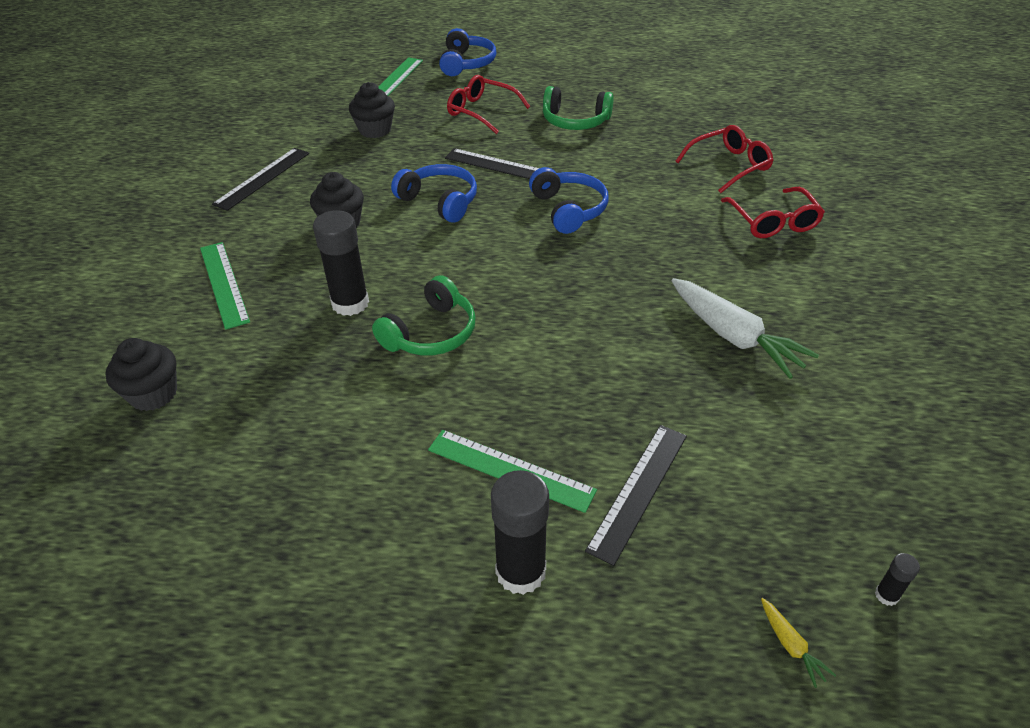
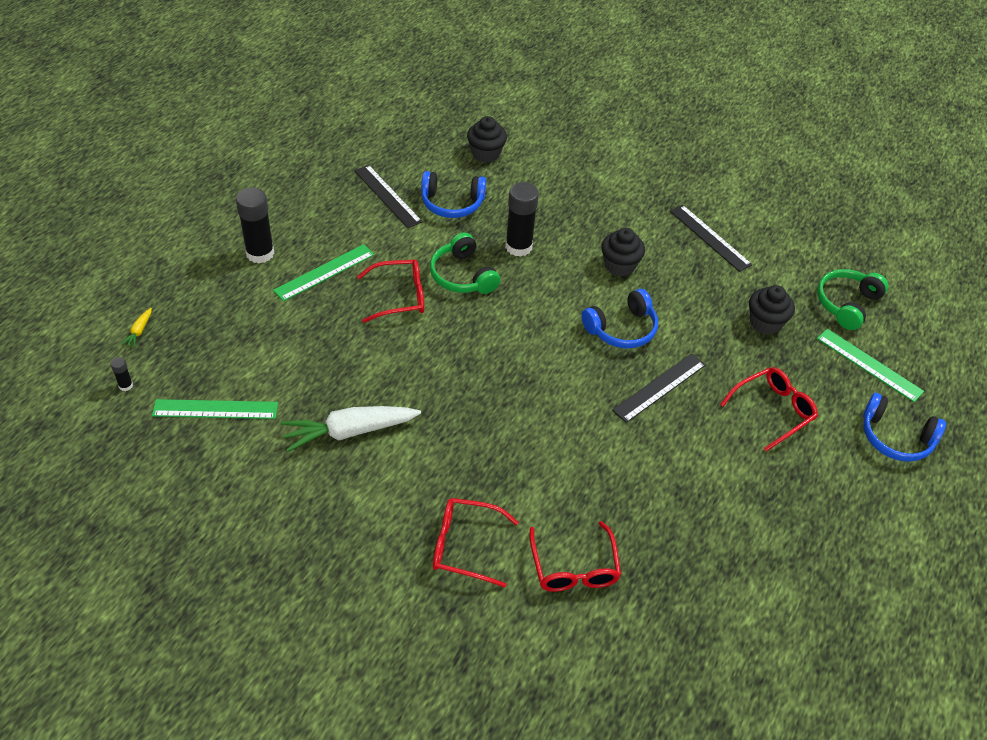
camera: 110 degrees right, 5 degrees up
(223, 284) = (576, 195): green ruler -> green ruler (215, 409)
(505, 375) = (399, 297): none -> red glasses
(569, 209) = (565, 406): blue headphones -> blue headphones (452, 203)
(575, 121) = (722, 479): green headphones -> green headphones (846, 304)
(638, 491) = (268, 318): black ruler -> black ruler (387, 196)
(791, 646) = (139, 331): yellow carrot -> yellow carrot turned 75 degrees counterclockwise

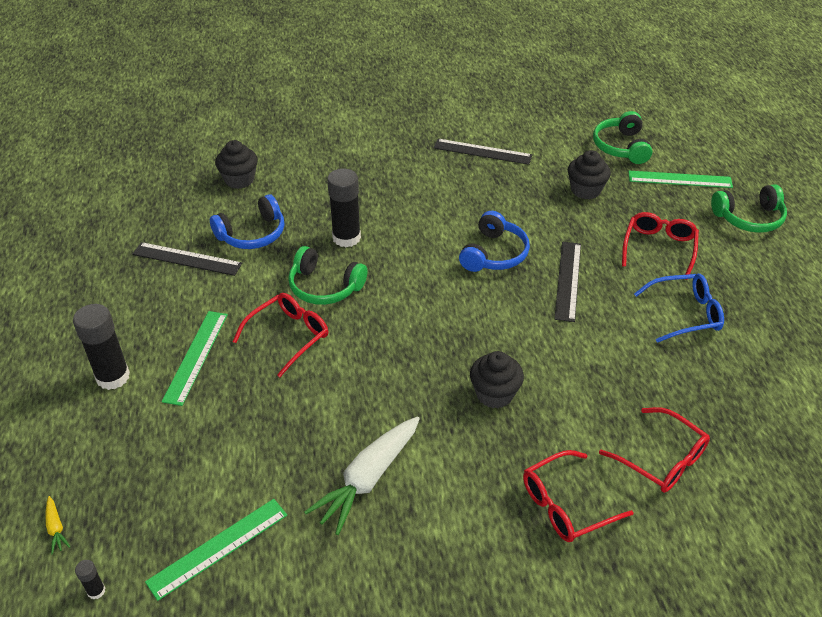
camera: 35 degrees left, 5 degrees down
(619, 265) = (440, 208): black cupcake -> black cupcake (494, 394)
(729, 477) = (685, 314): none -> blue glasses
(895, 438) = (749, 218): blue headphones -> green headphones

